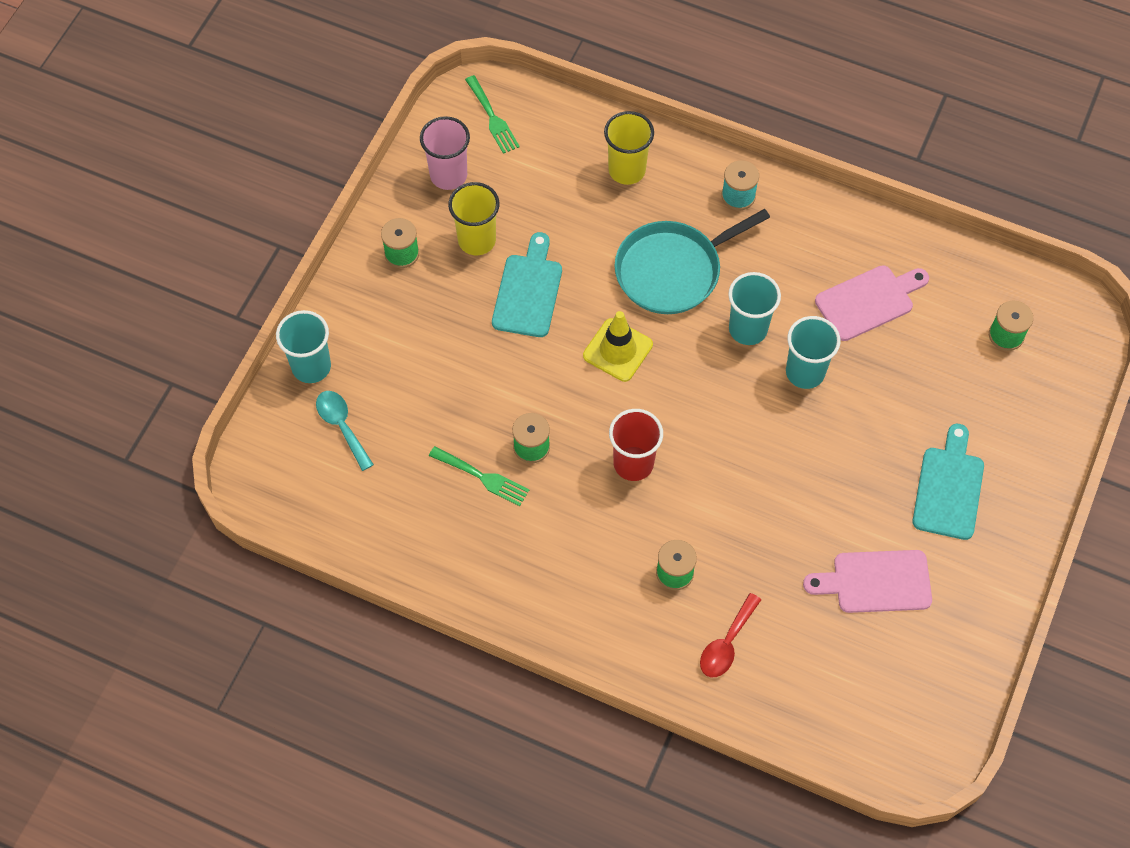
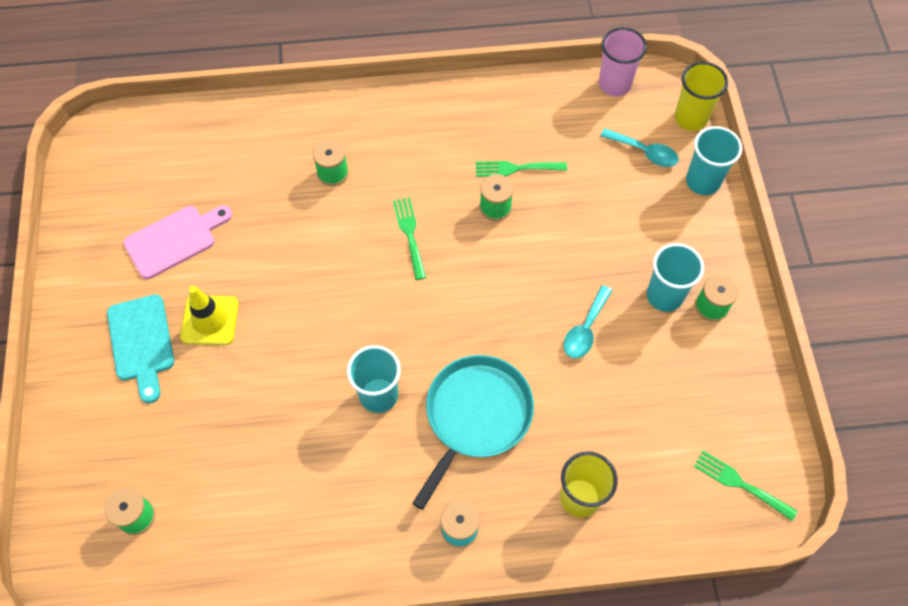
camera: 150 degrees right, 0 degrees up
(448, 175) = (731, 400): pink cup -> pink cup (614, 84)
(477, 240) = (660, 352): yellow cup -> yellow cup (690, 118)
(528, 291) = (585, 329): turquoise cutting board -> turquoise spoon
(617, 350) = (478, 317): yellow traffic cone -> yellow traffic cone (210, 320)
(633, 463) = (409, 234): red cup -> green fork
(726, 644) = (269, 145): red spoon -> none
(805, 372) = (309, 381): turquoise cup -> turquoise cup (664, 296)
(868, 301) = (282, 482): pink cutting board -> none

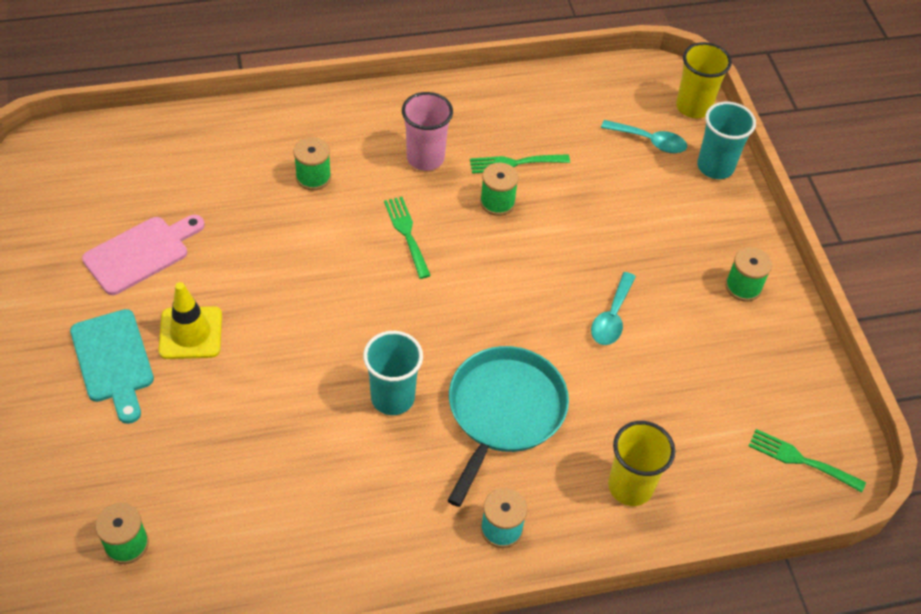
camera: 10 degrees left, 10 degrees down
(614, 84) = (608, 78): pink cup -> pink cup (425, 158)
(664, 296) = (692, 279): turquoise cup -> none

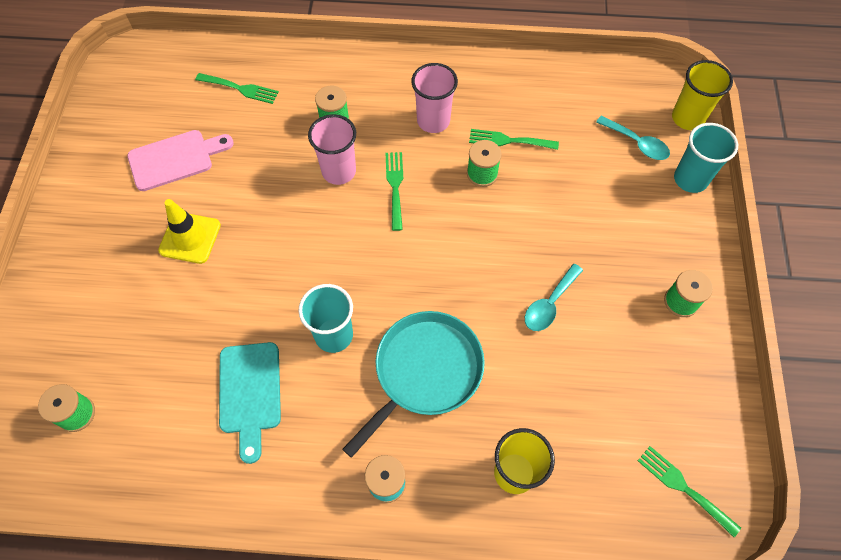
camera: 20 degrees right, 10 degrees up
(113, 361) = (122, 249): turquoise cutting board -> turquoise cutting board (250, 393)
(191, 163) = (240, 88): none -> green fork
(338, 230) = (339, 171): none -> pink cup

